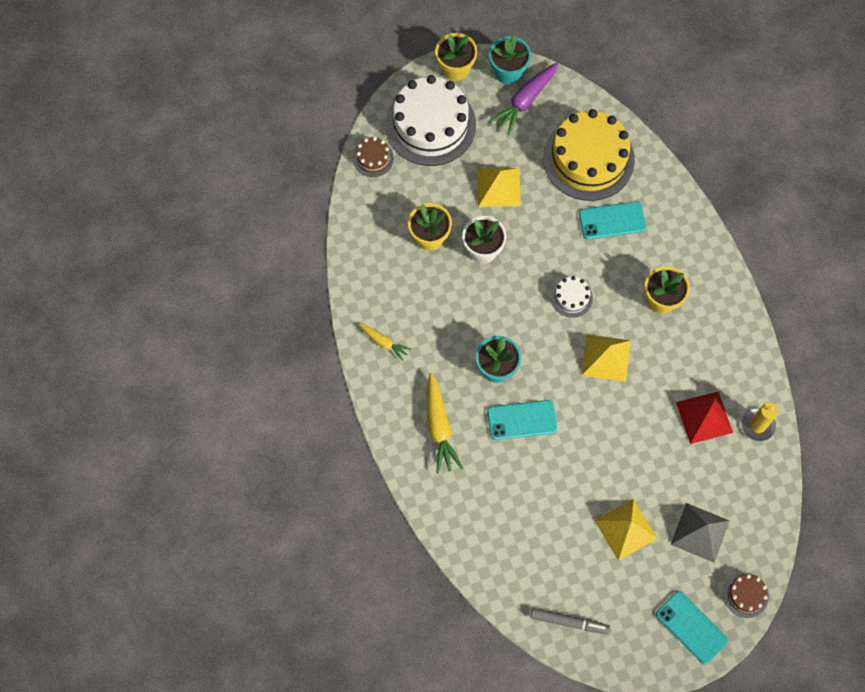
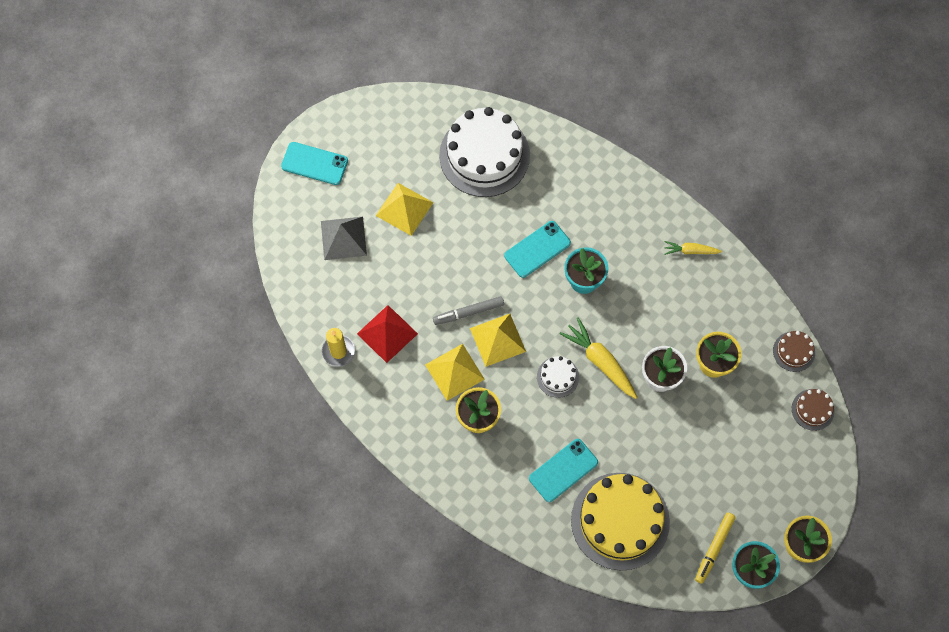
camera: 150 degrees right, 0 degrees up
(430, 125) = (784, 472): white cake -> white cake (484, 155)
(439, 427) = (600, 208): yellow carrot -> yellow carrot (600, 361)
(499, 187) = (684, 446): yellow pyramid -> yellow pyramid (454, 372)
(525, 101) = (714, 548): purple carrot -> yellow marker
(569, 622) = (411, 119): grey marker -> grey marker (468, 312)
(745, 595) = (283, 209): brown cake -> brown cake (794, 351)

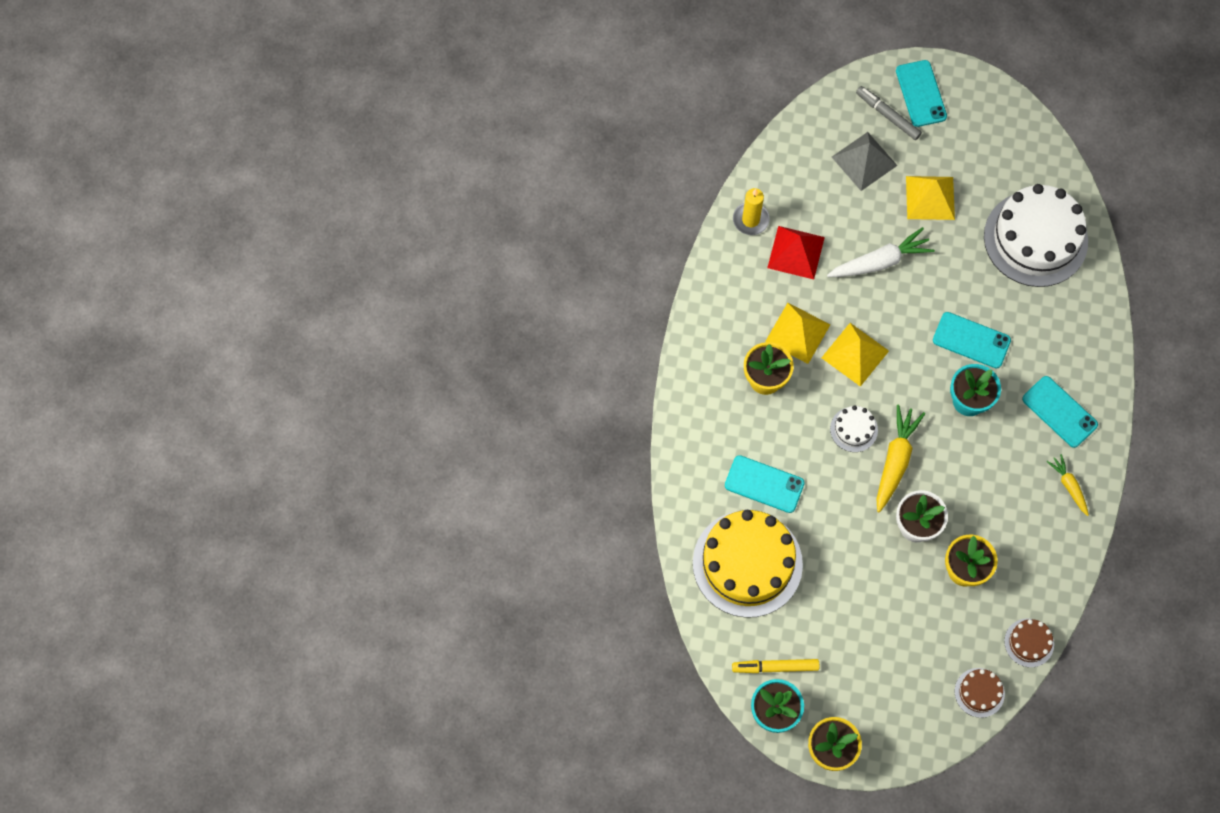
camera: 60 degrees right, 0 degrees up
(434, 276) = (880, 262): none -> white carrot
(468, 312) = (864, 313): grey marker -> grey marker (887, 115)
(630, 222) = (1059, 412): none -> turquoise phone

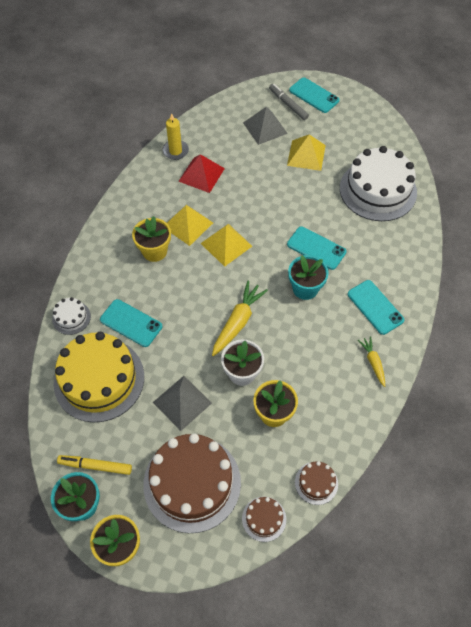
camera: 10 degrees right, 10 degrees down
(853, 429) = (211, 295): white cake -> white cake (71, 317)
(854, 575) = (182, 402): none -> grey pyramid
(880, 262) = (260, 189): white carrot -> none
(890, 667) = (192, 483): none -> brown cake
(921, 93) = (314, 95): turquoise phone -> turquoise phone turned 45 degrees counterclockwise

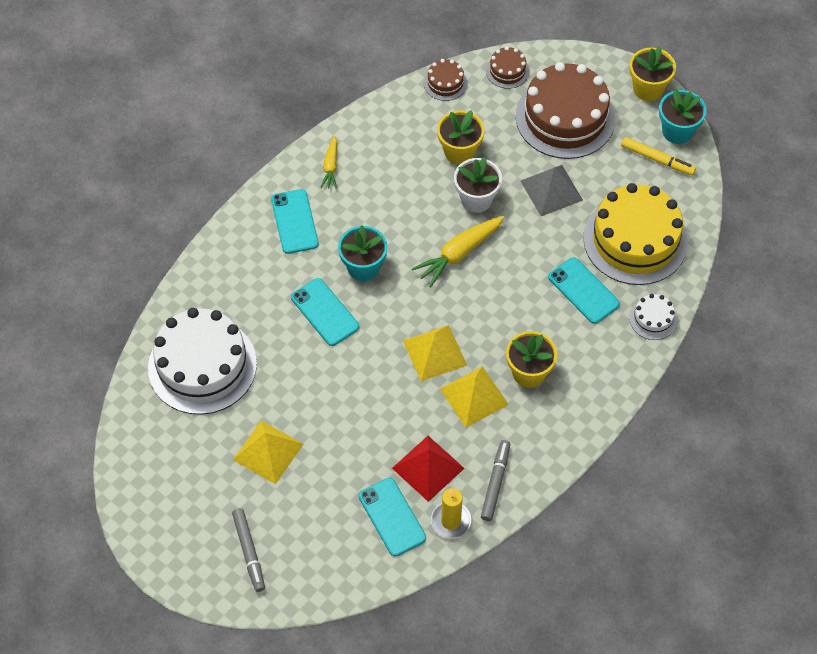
camera: 160 degrees left, 0 degrees up
(155, 179) = (495, 483): none -> grey marker
(265, 128) = (304, 519): grey pyramid -> none
(314, 95) = (201, 556): turquoise phone -> turquoise phone (392, 517)

